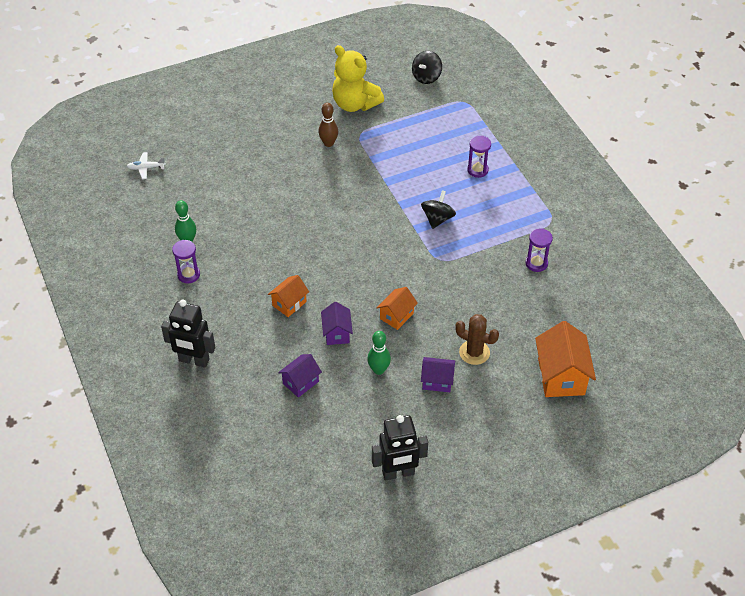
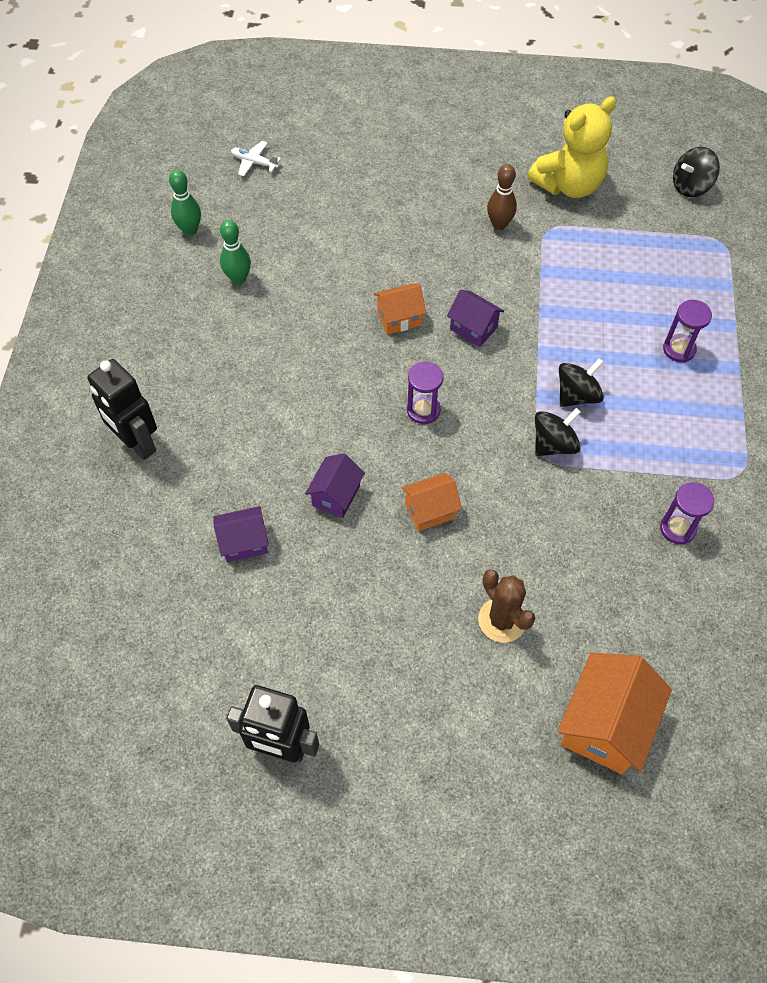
camera: 30 degrees right, 10 degrees up
(188, 275) = (209, 325): purple hourglass -> purple hourglass (423, 410)
(289, 303) = (303, 423): orange house -> orange house (399, 318)
(355, 104) = (568, 185): yellow teddy bear -> yellow teddy bear turned 105 degrees counterclockwise
(378, 370) = (355, 577): green bowling pin -> green bowling pin (190, 230)
(437, 381) = (422, 636): purple house -> purple house (473, 328)
(442, 250) = (554, 444): none -> black spinning top

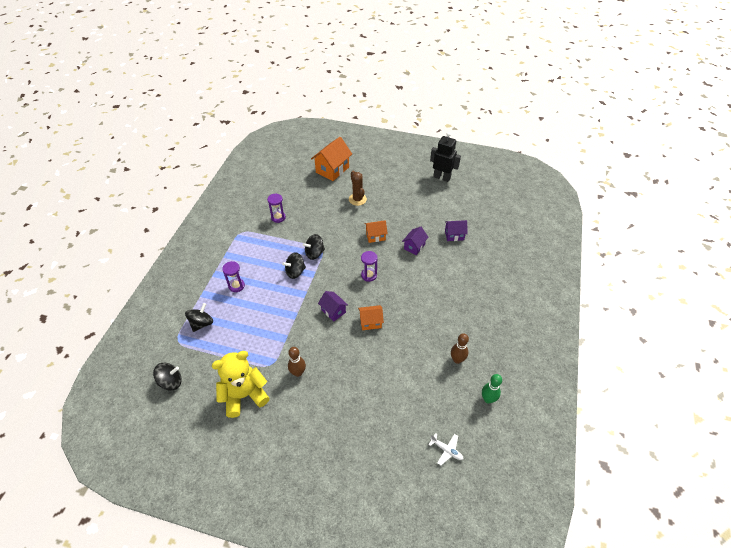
camera: 170 degrees left, 10 degrees down
(137, 443) = (504, 279): black robot -> none
(238, 278) = (457, 359): green bowling pin -> brown bowling pin
(699, 274) = (202, 323): none -> black spinning top

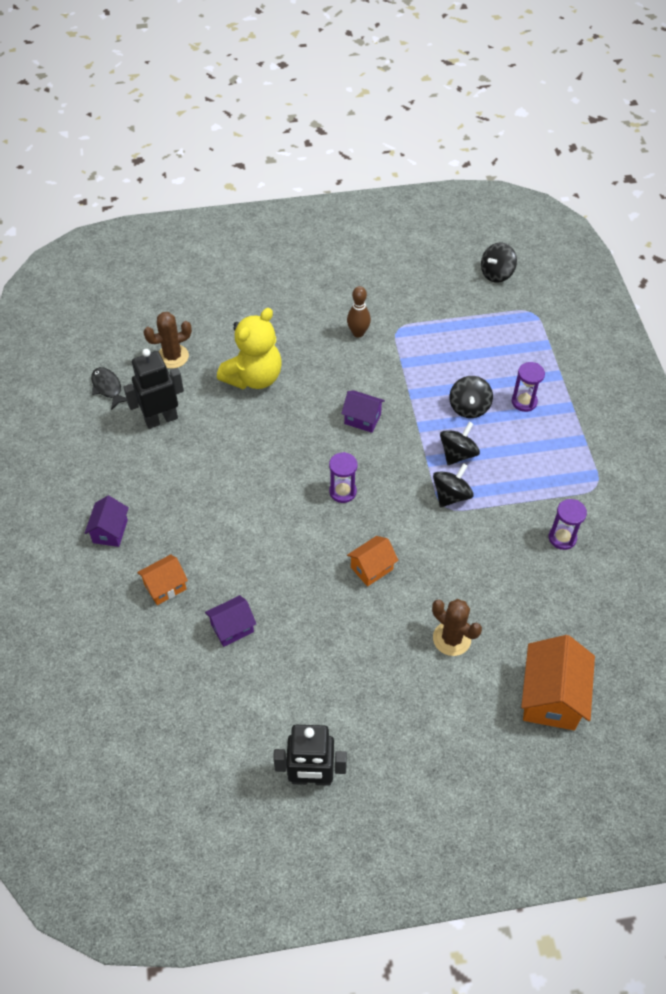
camera: 155 degrees right, 5 degrees up
(202, 323) = (523, 340): black spinning top -> black spinning top (469, 407)
(244, 395) = (403, 291): yellow teddy bear -> yellow teddy bear (254, 377)
(370, 322) = (301, 423): orange house -> orange house (165, 587)
(414, 246) = (294, 574): purple house -> purple house (110, 531)
(434, 407) = (172, 356): none -> brown cactus
(446, 450) = (144, 322): white plane -> none
(457, 359) = (161, 419): brown bowling pin -> black robot
(488, 399) = (108, 388): green bowling pin -> black fish

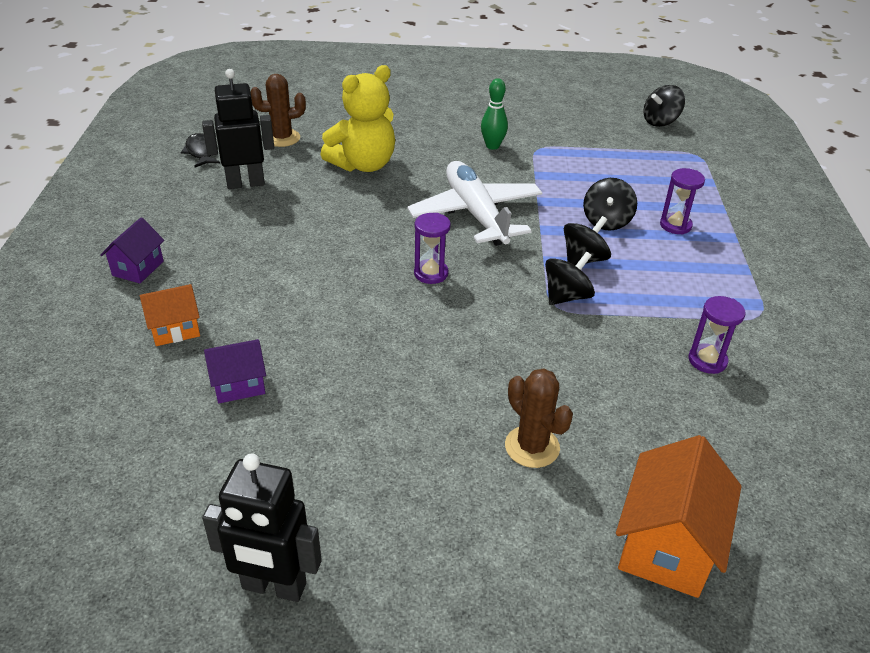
camera: 10 degrees right, 15 degrees down
(358, 333) = (492, 146): brown bowling pin -> green bowling pin
(362, 419) = (475, 214): purple house -> white plane
(371, 568) = (443, 352): orange house -> none

